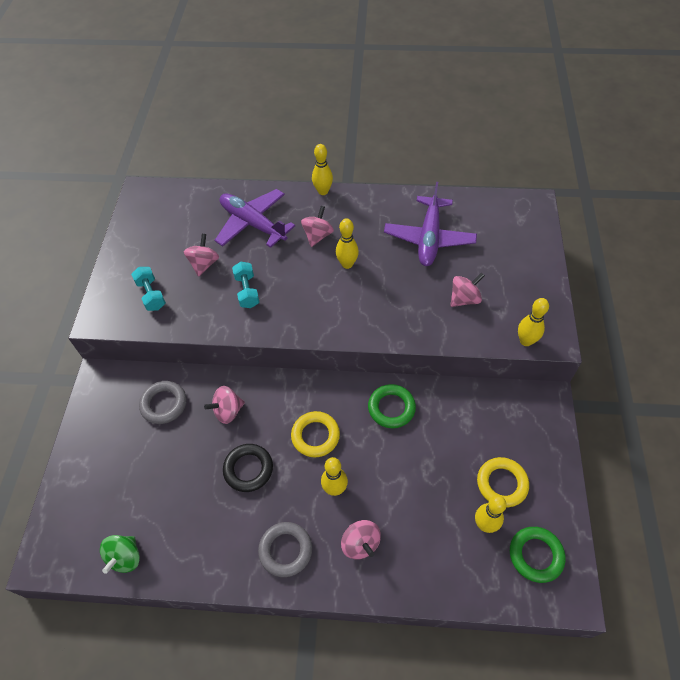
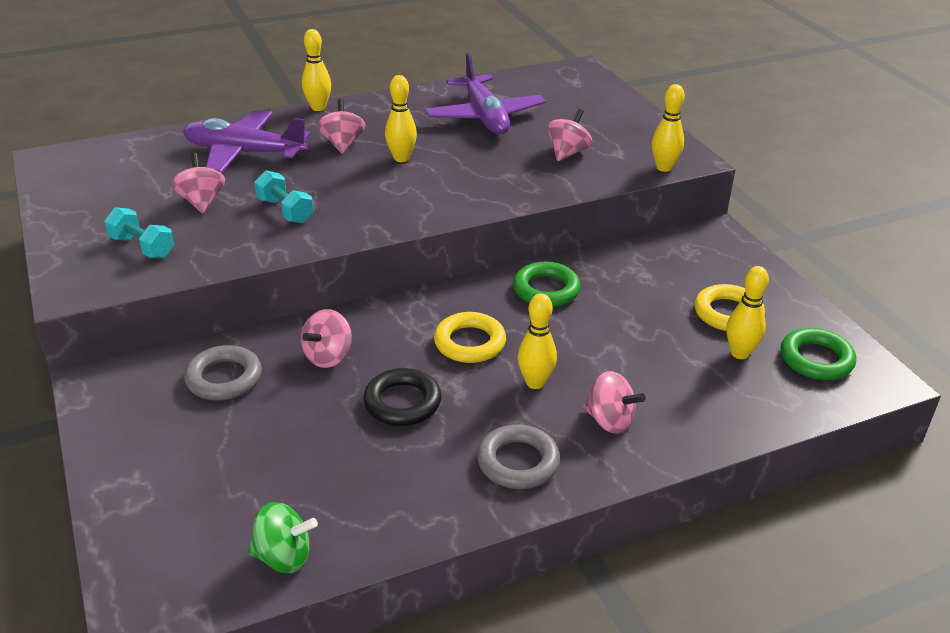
camera: 30 degrees left, 20 degrees down
(125, 557) = (284, 557): green spinning top -> green spinning top turned 75 degrees counterclockwise

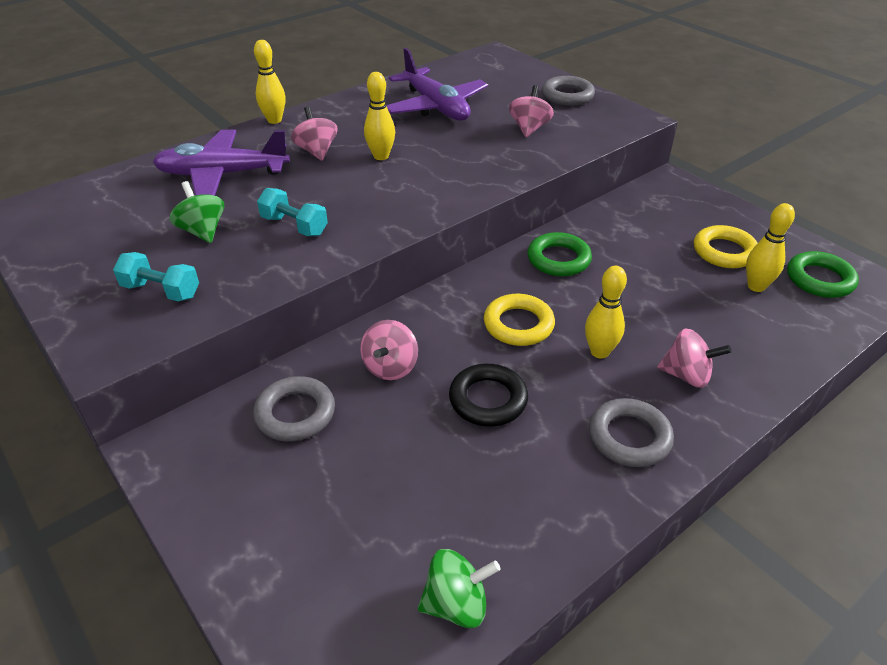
camera: 15 degrees left, 5 degrees up
(201, 201) = (202, 231): pink spinning top -> green spinning top
(630, 125) = (567, 96): none -> grey ring
(664, 167) = (619, 129): yellow bowling pin -> none

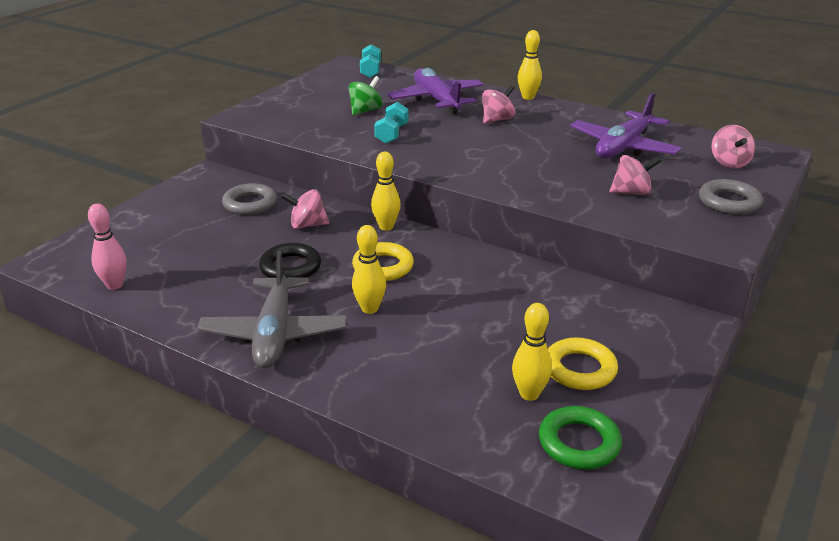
camera: 70 degrees right, 10 degrees down
(161, 291) = (298, 116): turquoise dumbbell -> turquoise dumbbell (370, 71)
(381, 156) = (513, 142): yellow bowling pin -> yellow bowling pin (386, 227)
(456, 604) = (115, 285): green spinning top -> pink bowling pin
(558, 259) = (487, 272): green ring -> none
(629, 437) = (274, 333): grey ring -> grey plane
(686, 375) = (361, 357): pink spinning top -> pink spinning top (729, 163)

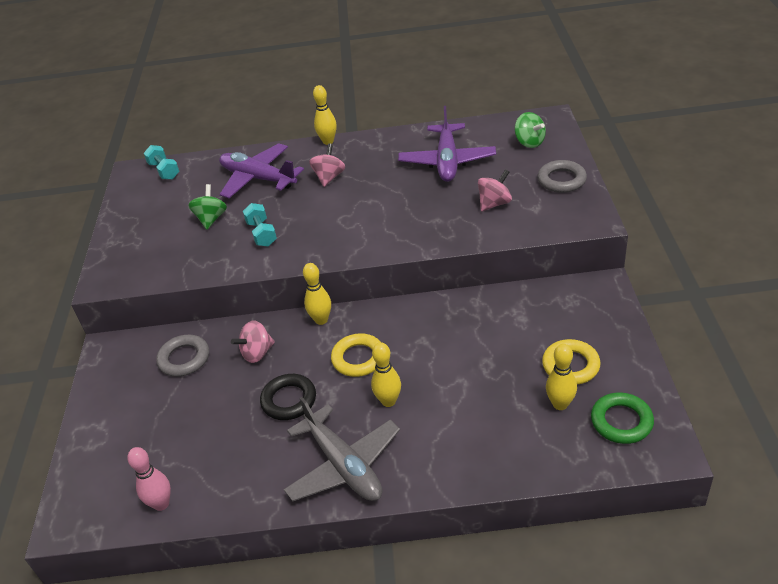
camera: 30 degrees left, 10 degrees up
(729, 163) = (529, 142): pink spinning top -> green spinning top

